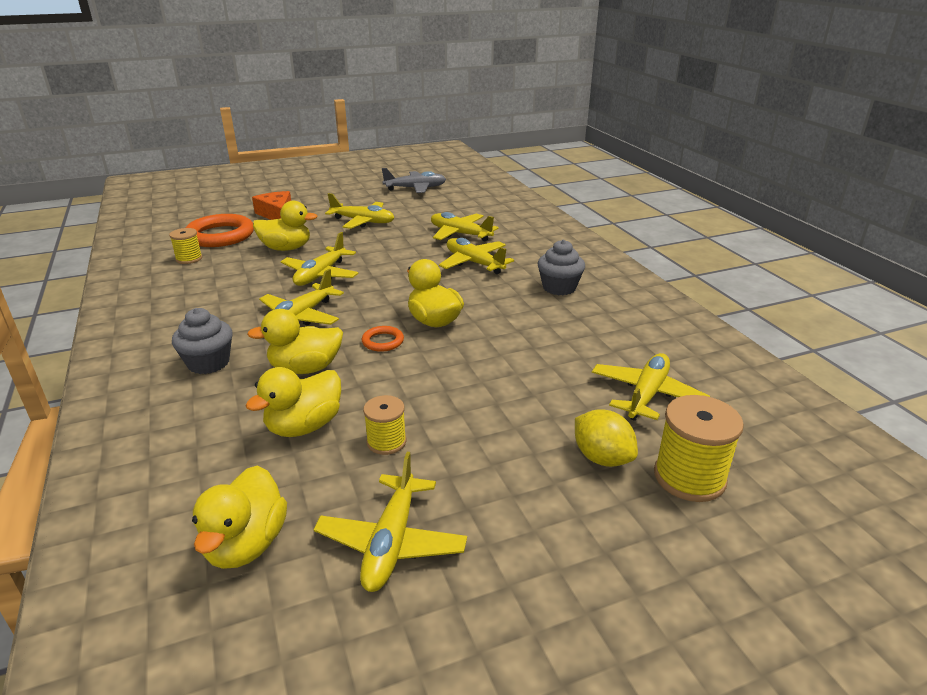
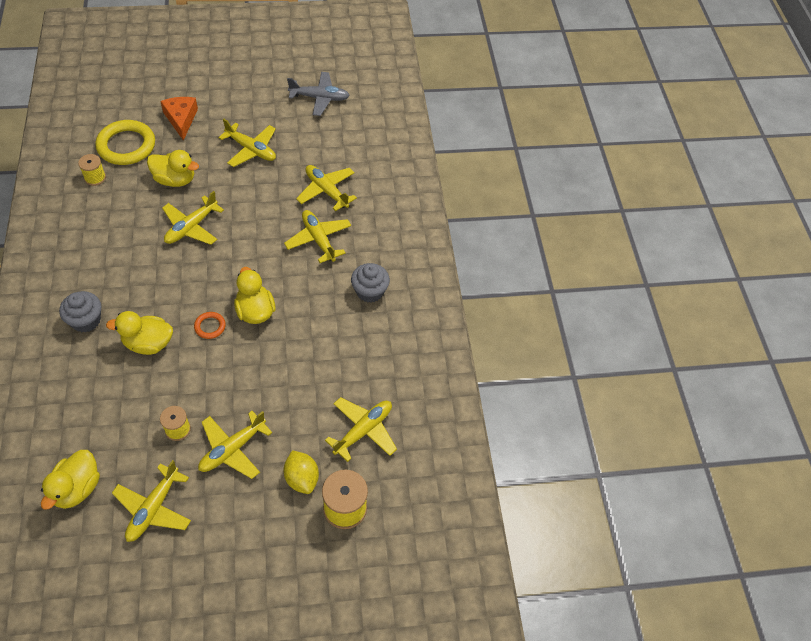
camera: 10 degrees right, 25 degrees up
(220, 235) = (126, 146): orange ring -> yellow ring
(300, 316) = (161, 281): yellow plane -> yellow plane (232, 449)
(304, 426) = (132, 402): yellow duck -> none

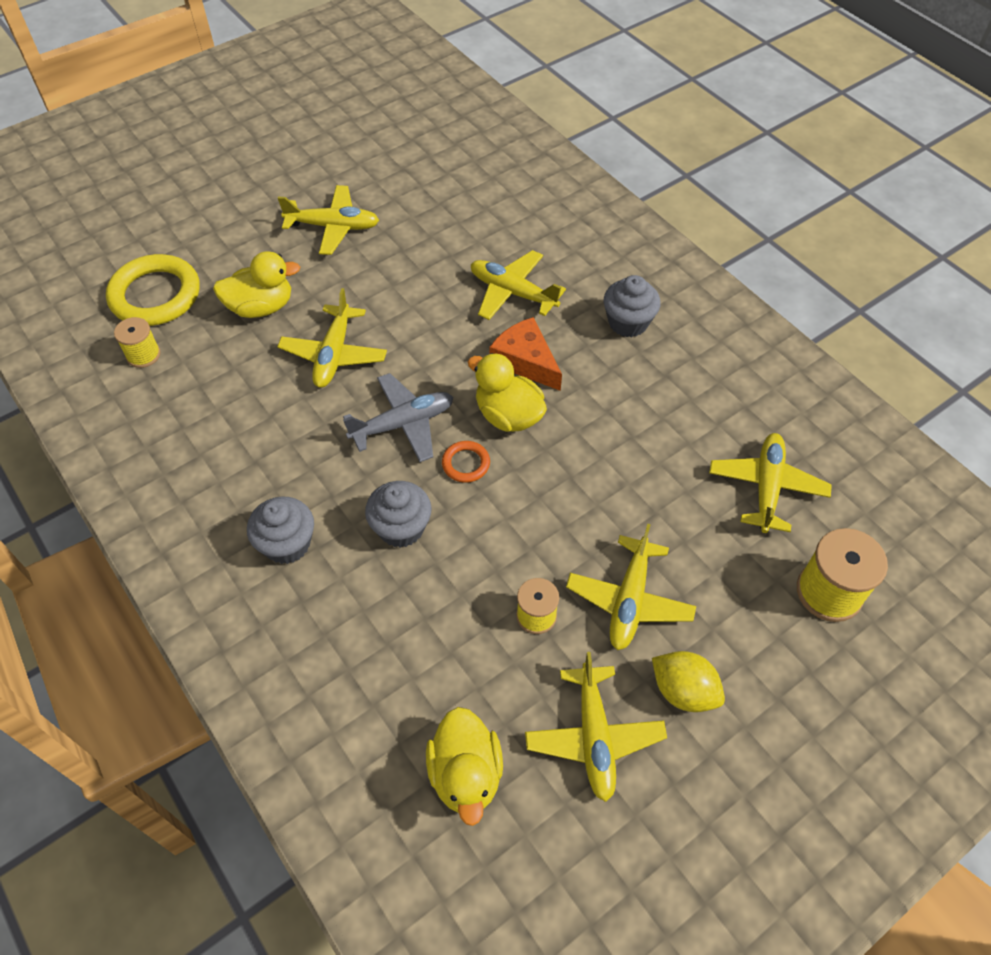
camera: 25 degrees left, 0 degrees up
(148, 343) = (401, 528): yellow duck -> grey cupcake
(181, 119) = (206, 231): orange cheese -> orange cheese (525, 361)
(302, 478) = (746, 586): yellow lemon -> yellow lemon (683, 691)
(319, 98) = (369, 131): grey plane -> grey plane (403, 424)
(326, 191) = (472, 232): yellow plane -> none

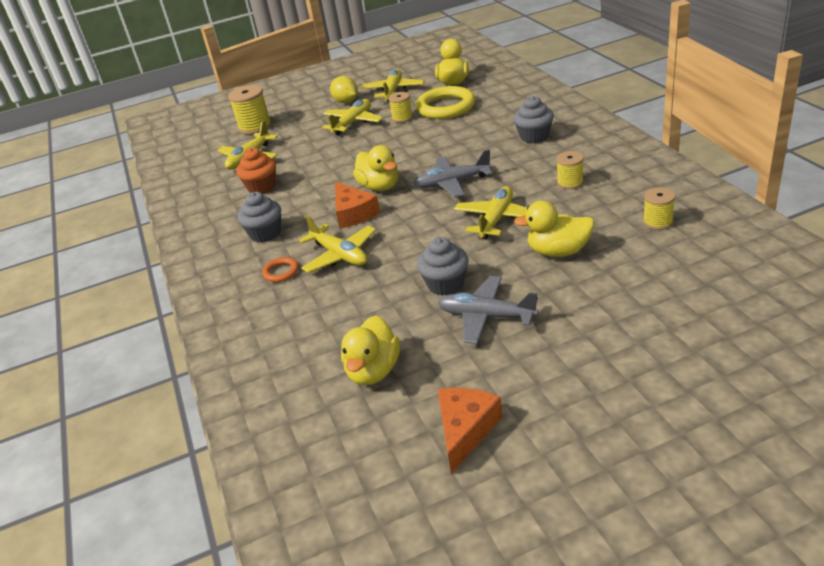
camera: 160 degrees left, 20 degrees down
(155, 295) = (661, 263): yellow ring -> yellow ring (446, 107)
(238, 426) = (570, 182): none -> yellow spool
(333, 227) = (486, 316): yellow plane -> grey plane
(339, 136) = (465, 430): none -> orange cheese
(401, 528) = (465, 143): grey cupcake -> grey cupcake (445, 284)
(426, 172) = (373, 371): none -> yellow duck
(466, 464) = (417, 166): orange ring -> orange ring (281, 272)
(694, 413) = (261, 187): none -> orange cupcake

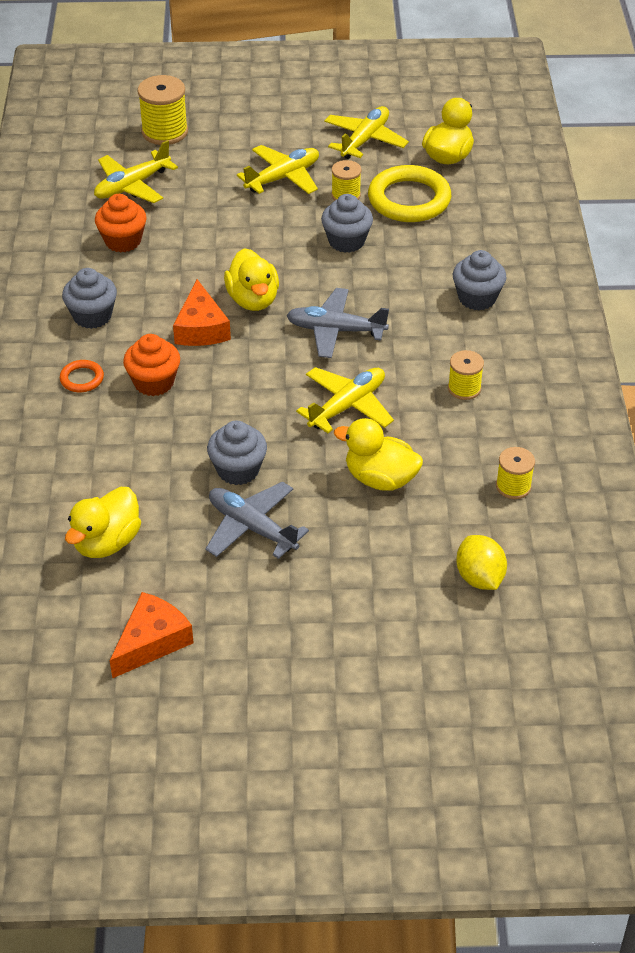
camera: 15 degrees right, 10 degrees up
(340, 255) = (154, 382): yellow plane -> orange cupcake
(346, 101) = (297, 134): yellow lemon -> yellow lemon (479, 578)
(421, 138) = (346, 241): none -> grey cupcake

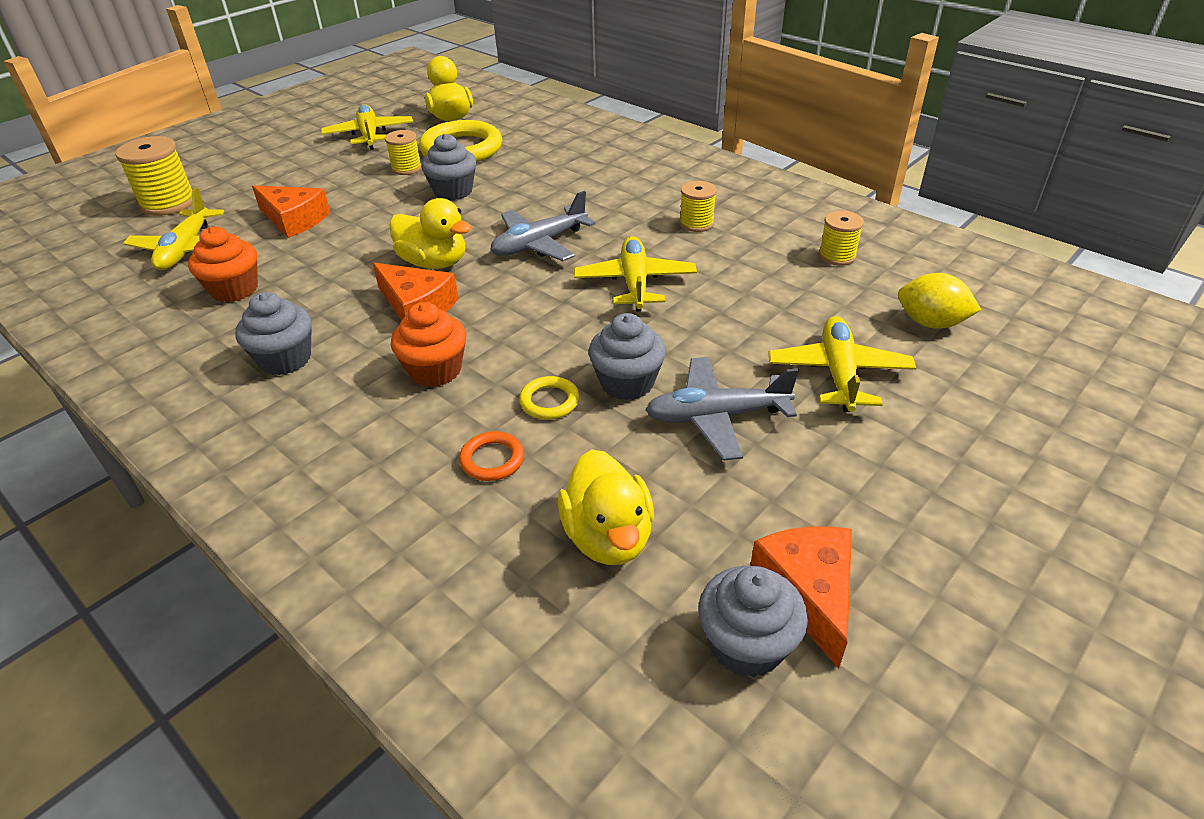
camera: 45 degrees left, 5 degrees down
(82, 379) = (351, 414): orange ring -> orange ring (492, 459)
(183, 448) = (549, 401): none -> yellow ring
(218, 200) = (294, 220): none -> orange cheese
(283, 178) = (333, 182): yellow plane -> yellow plane (838, 374)
(380, 479) = (746, 311): yellow duck -> none
(477, 298) = (609, 173): grey cupcake -> grey cupcake (746, 644)

